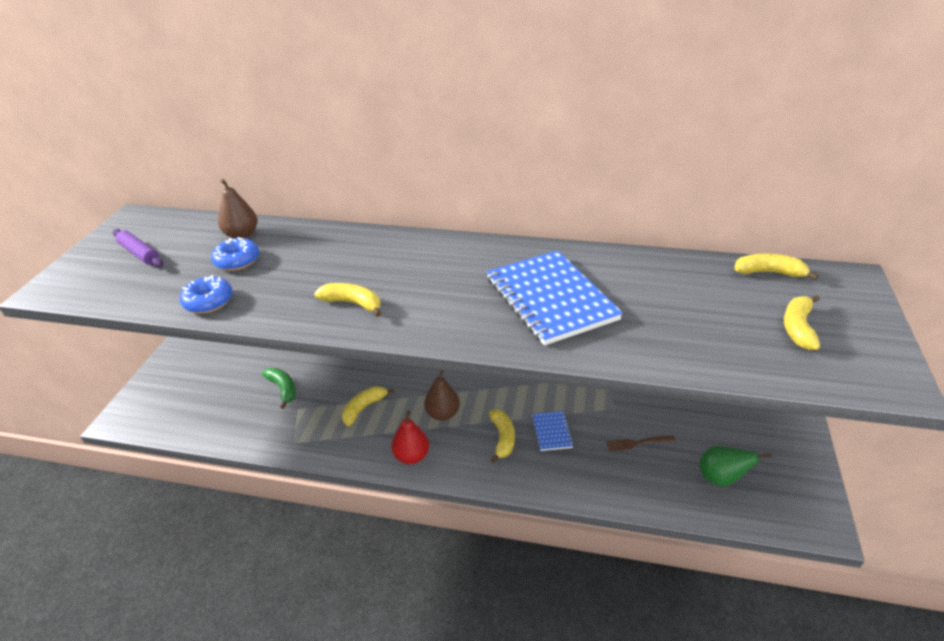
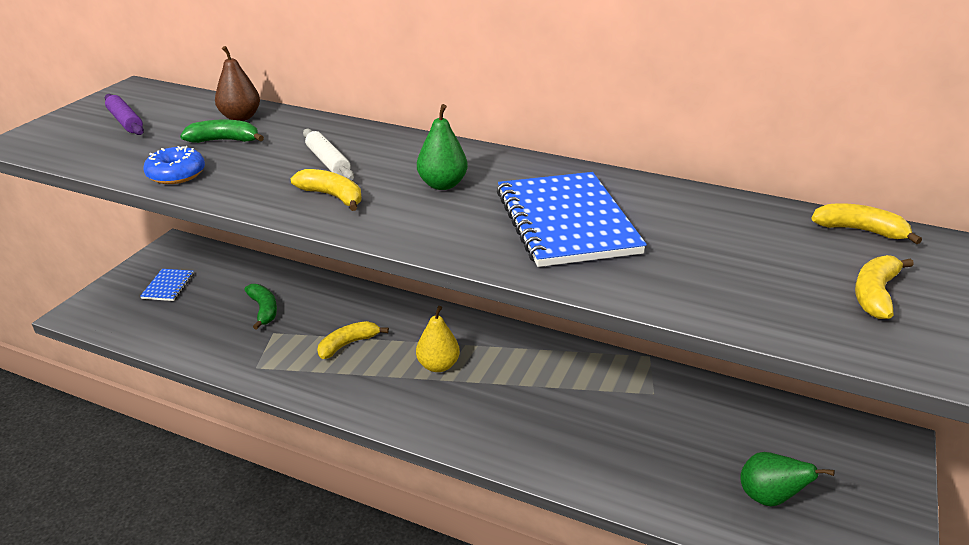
camera: 10 degrees right, 5 degrees down
(237, 261) = (224, 140): blue donut -> green banana
(336, 269) = (328, 162): none -> white rolling pin
(411, 456) = (386, 405): red pear -> none
(439, 278) = (442, 185): none -> green pear
(443, 414) = (438, 365): brown pear -> yellow pear
(502, 438) = (501, 404): yellow banana -> none
(552, 432) = (565, 407): blue notebook -> blue notebook (168, 286)
(638, 443) = (670, 438): brown fork -> none

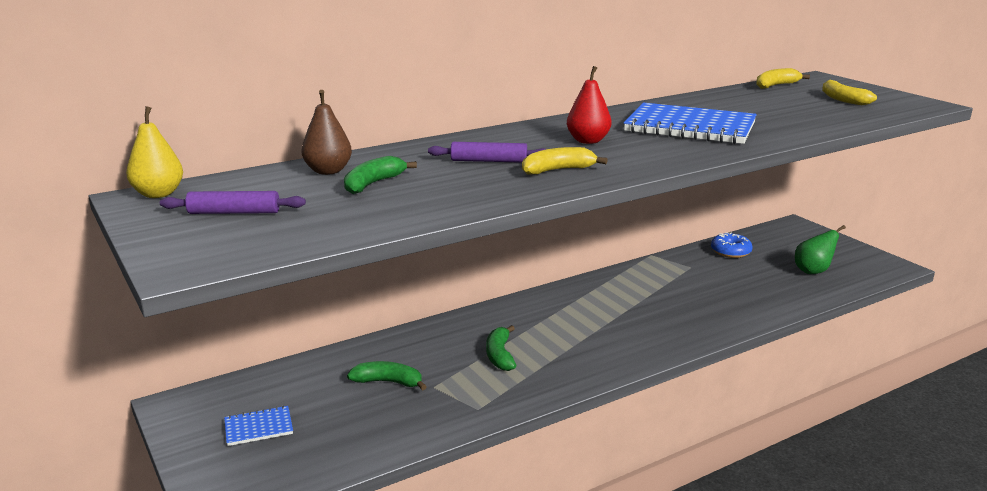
camera: 55 degrees left, 10 degrees down
(168, 286) = (258, 427): blue notebook -> blue notebook turned 60 degrees counterclockwise
(176, 174) = (419, 210): blue donut -> blue donut (730, 252)
(328, 162) = (489, 161): white rolling pin -> purple rolling pin
(348, 344) = (500, 355): yellow banana -> green banana
(438, 365) = (576, 326): yellow pear -> yellow pear (158, 194)
(442, 185) = (588, 141): green pear -> red pear

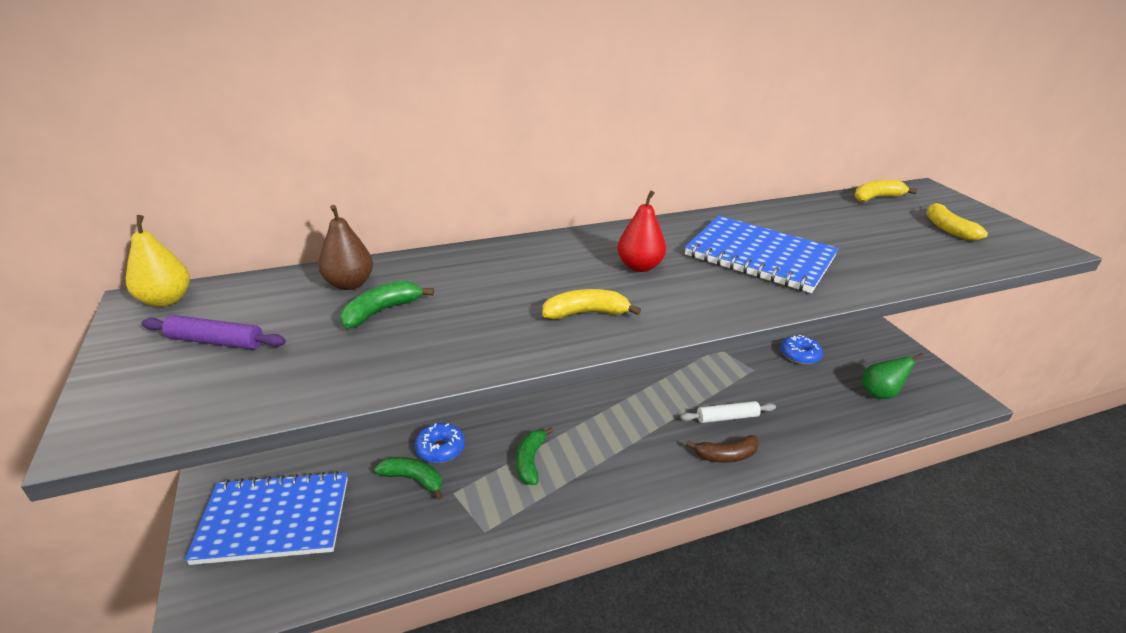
camera: 10 degrees right, 10 degrees up
(258, 427) = (274, 519): blue notebook -> blue notebook, size x2.17
(404, 357) = (440, 449): none -> blue donut
(489, 161) = (520, 287): purple rolling pin -> none
(677, 303) = (727, 417): none -> white rolling pin
(686, 329) = (726, 455): none -> brown banana

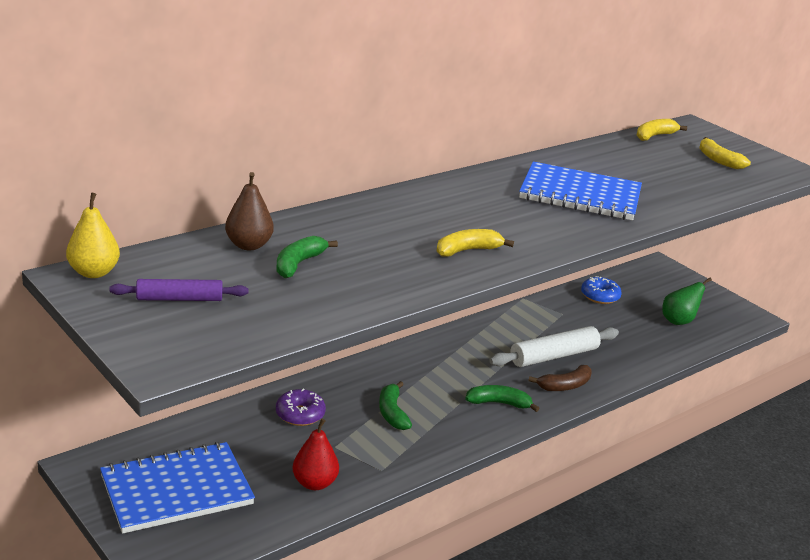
camera: 20 degrees left, 5 degrees down
(413, 479) = (290, 441): green banana -> green banana (498, 403)
(440, 449) = (300, 414): blue donut -> purple donut
(639, 266) = (487, 211): red pear -> red pear (314, 483)
(727, 417) = (554, 356): white rolling pin -> white rolling pin, size x1.59

